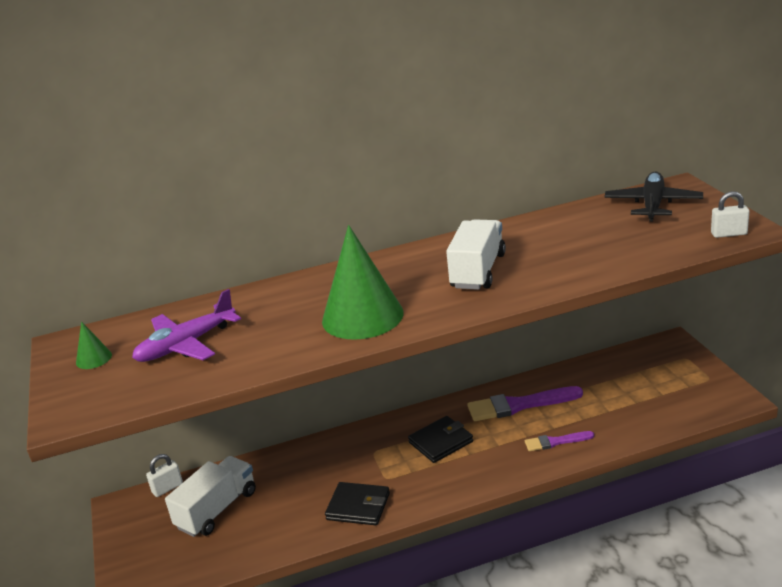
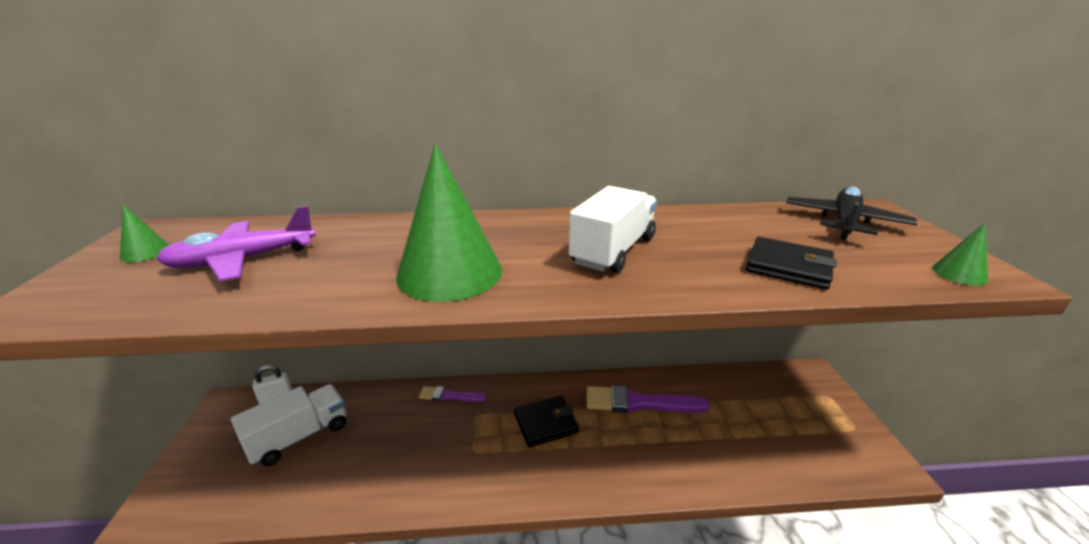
camera: 10 degrees right, 0 degrees up
(358, 506) = (429, 479): black wallet -> black wallet (788, 267)
(555, 442) = (666, 460): purple brush -> purple brush (449, 396)
(728, 234) = (959, 274): white padlock -> green cone

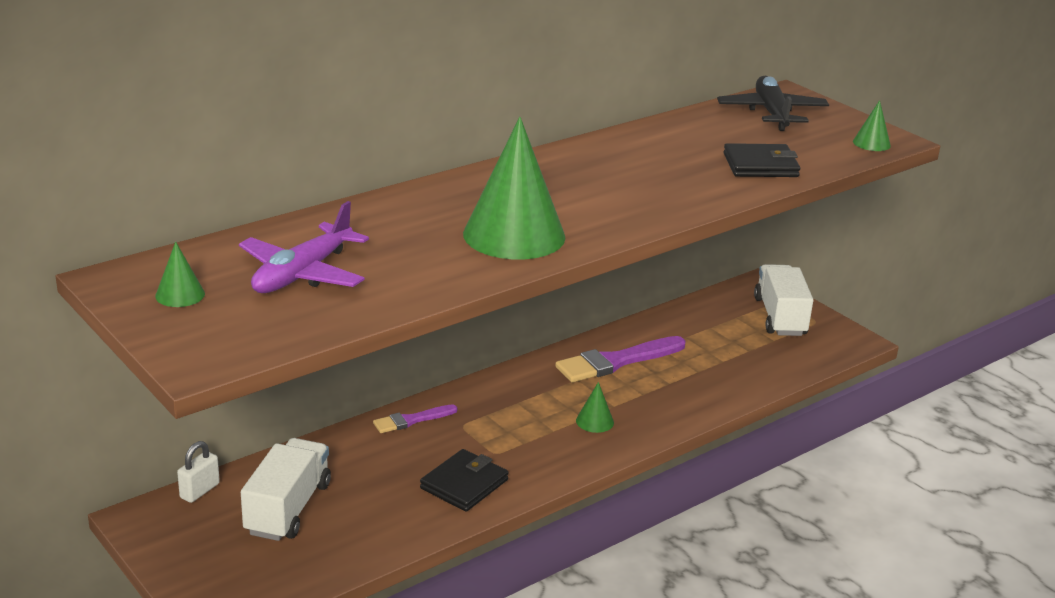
camera: 35 degrees left, 0 degrees up
(545, 423) = (542, 408): black wallet -> black wallet (464, 484)
(575, 454) = (595, 421): none -> green cone
(613, 251) = (619, 184): white truck -> white truck (780, 317)

